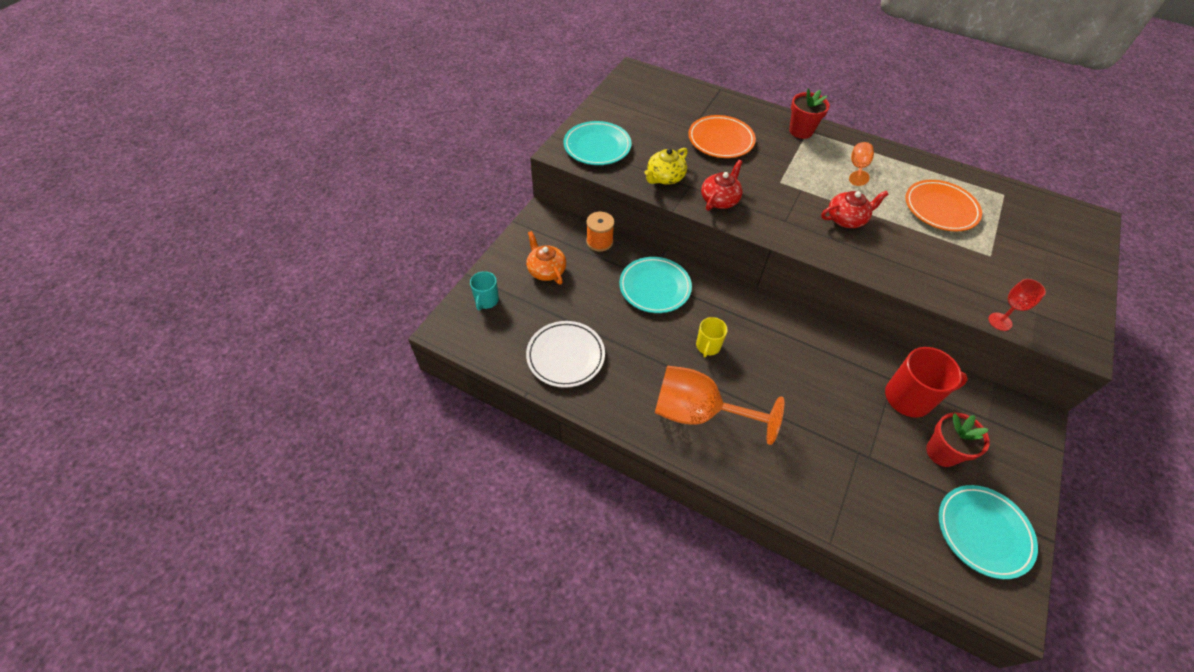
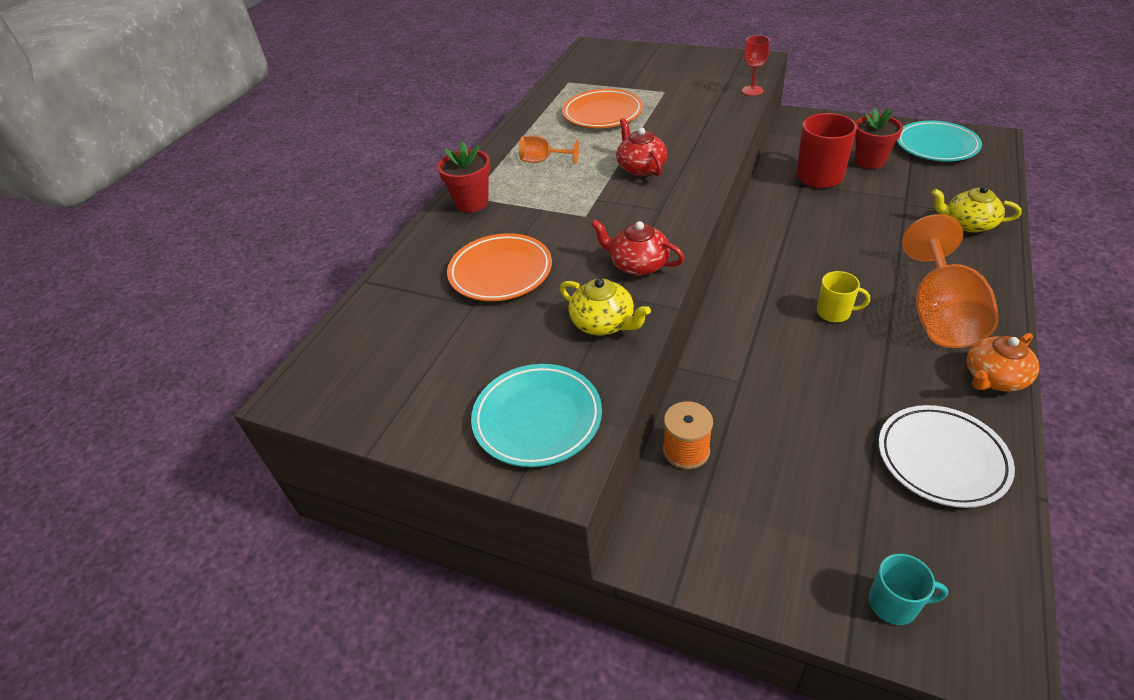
camera: 90 degrees left, 10 degrees down
(546, 270) = (780, 518): orange teapot -> orange teapot (993, 378)
(654, 287) = (757, 372): turquoise plate -> none
(823, 492) = (968, 224): none -> yellow teapot

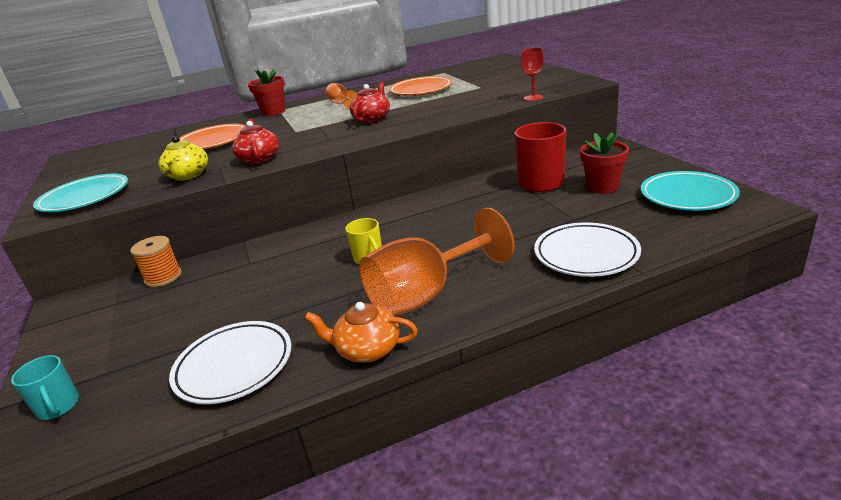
camera: 45 degrees right, 15 degrees down
(968, 224) = (586, 254): yellow teapot -> white plate

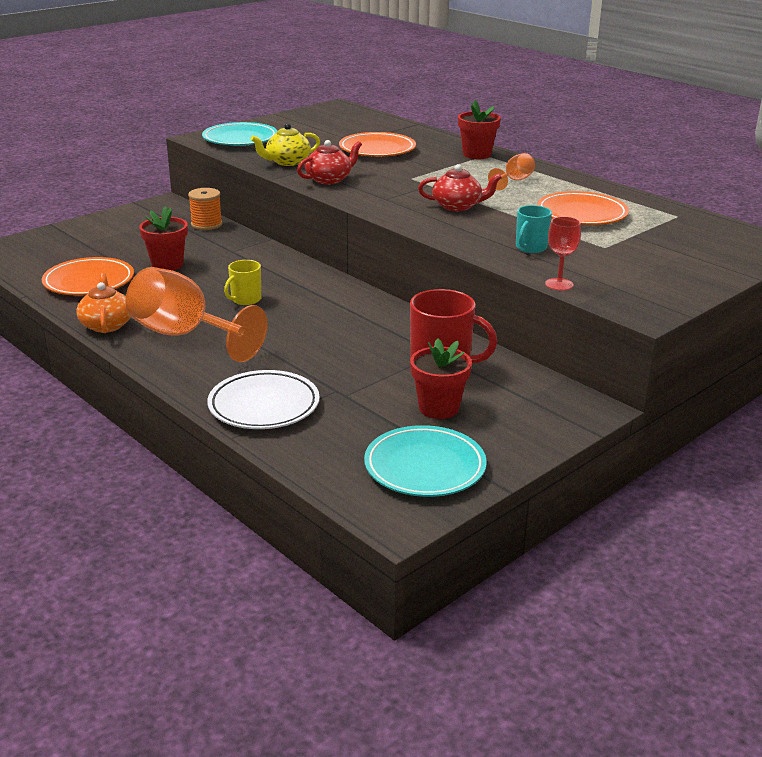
camera: 65 degrees right, 0 degrees up
(58, 407) = (50, 240): turquoise mug -> turquoise mug (530, 248)
(234, 366) = (89, 282): white plate -> orange plate
(242, 304) = (167, 264): none -> red flower pot

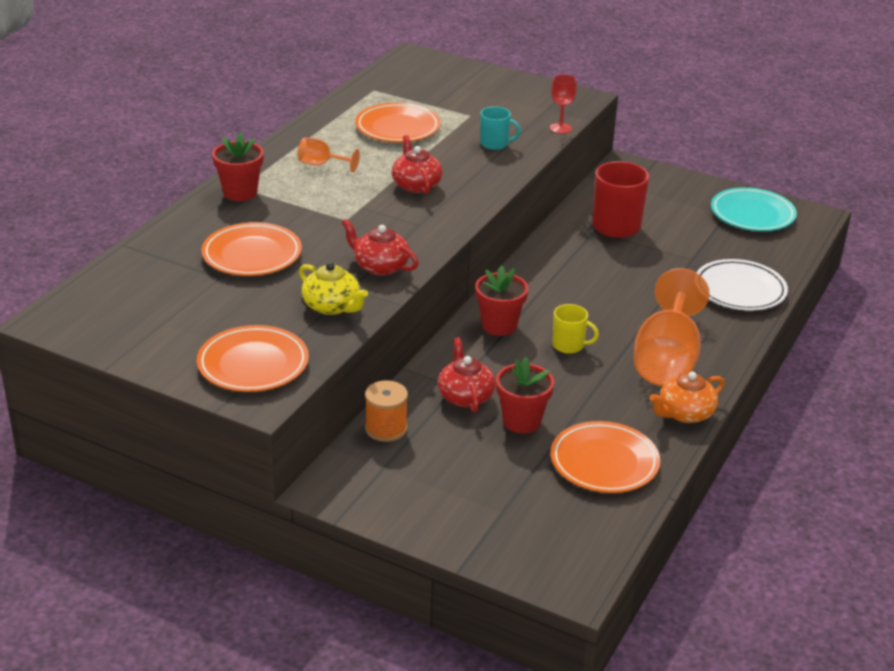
camera: 110 degrees left, 5 degrees up
(217, 252) = (465, 396): none -> red teapot
(240, 139) = (253, 364): turquoise plate -> orange plate
(438, 408) = (676, 219): red flower pot -> red flower pot (499, 326)

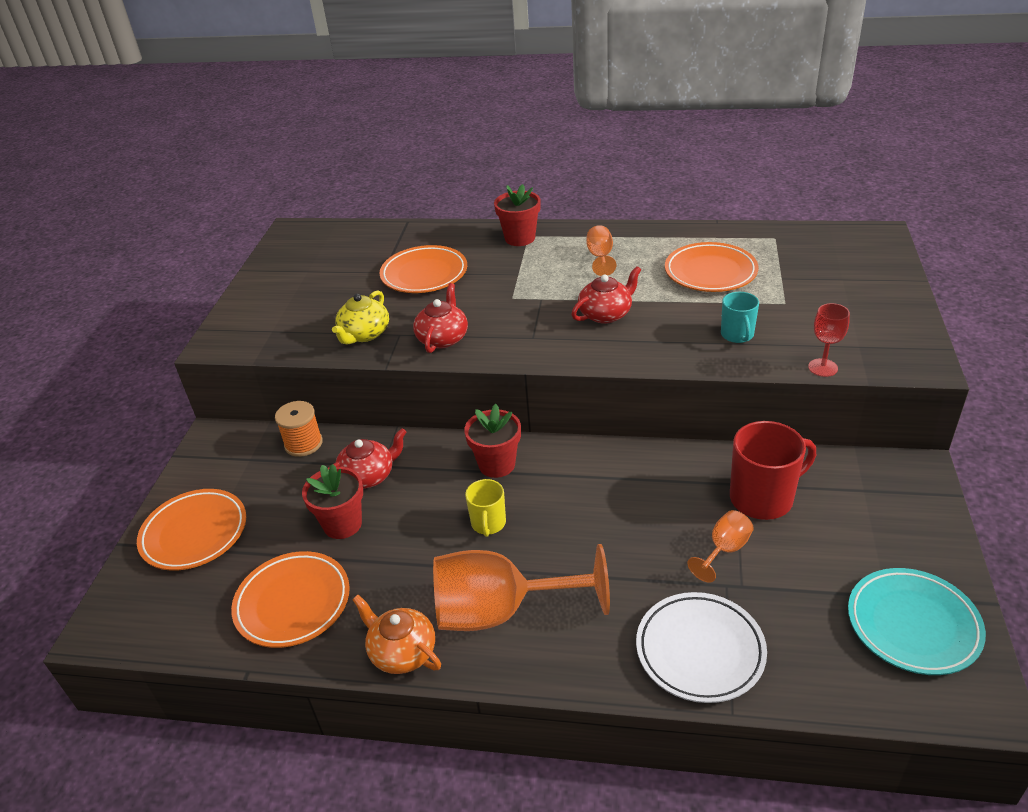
camera: 75 degrees right, 5 degrees up
(253, 364) = (264, 325): orange plate -> orange plate (194, 533)
(657, 255) = (724, 550): none -> orange goblet

